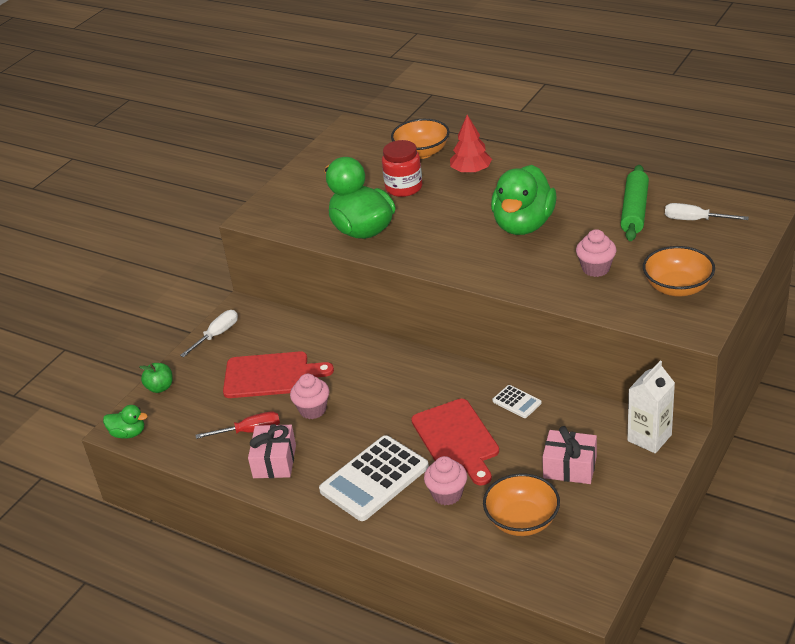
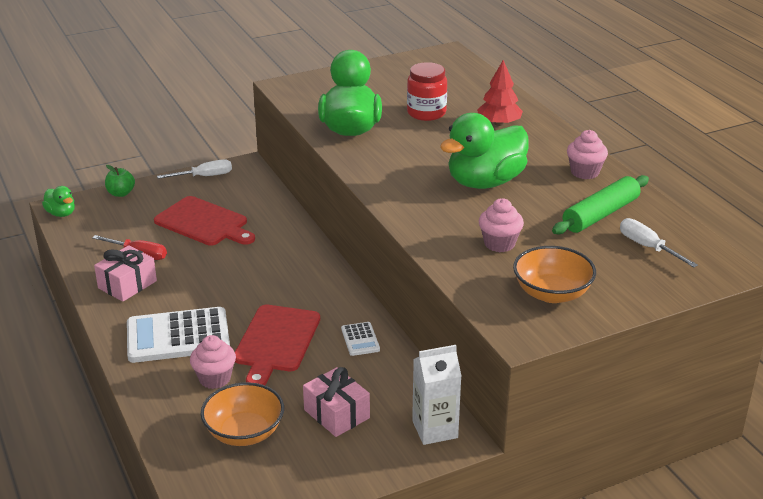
camera: 30 degrees right, 5 degrees down
(313, 410) = (201, 262): pink cupcake -> pink cupcake (585, 172)
(422, 152) = (478, 93): orange bowl -> none

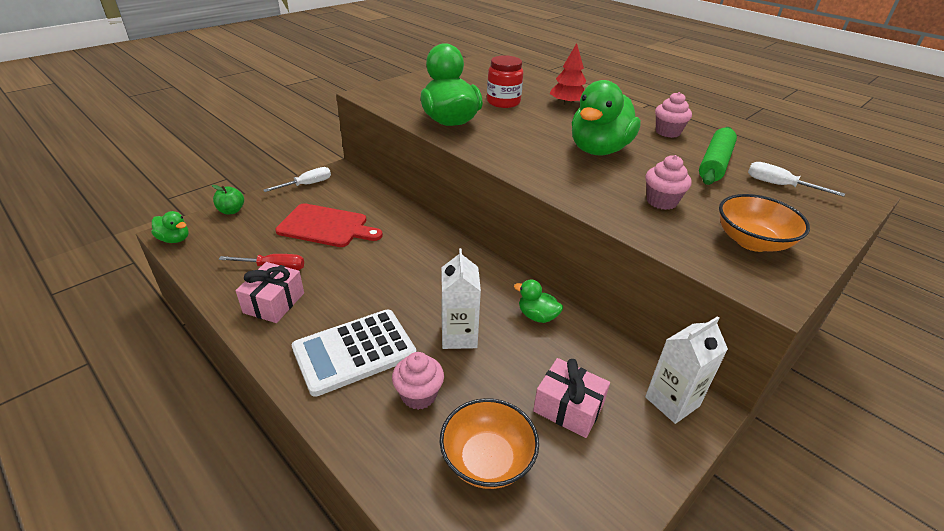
camera: 20 degrees left, 5 degrees up
(276, 341) = (459, 336): red cutting board -> white carton
(360, 339) = (537, 316): white calculator -> green duck

